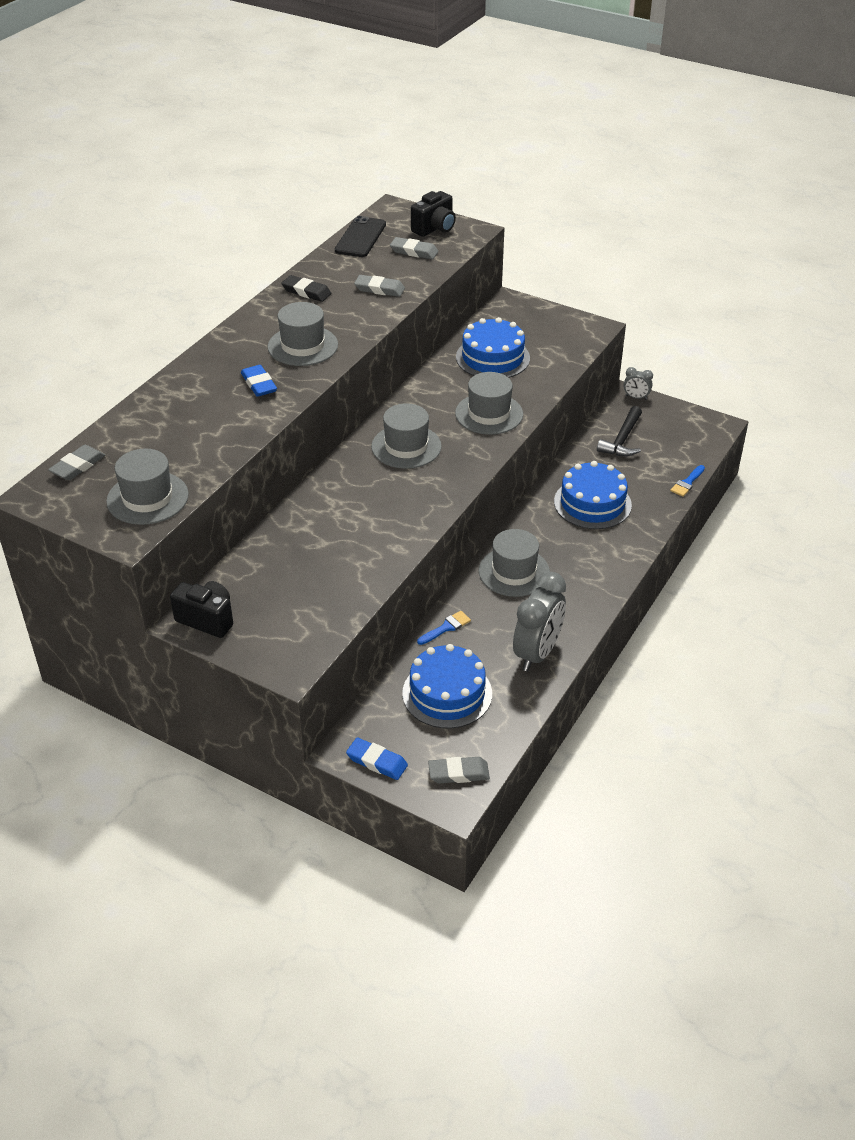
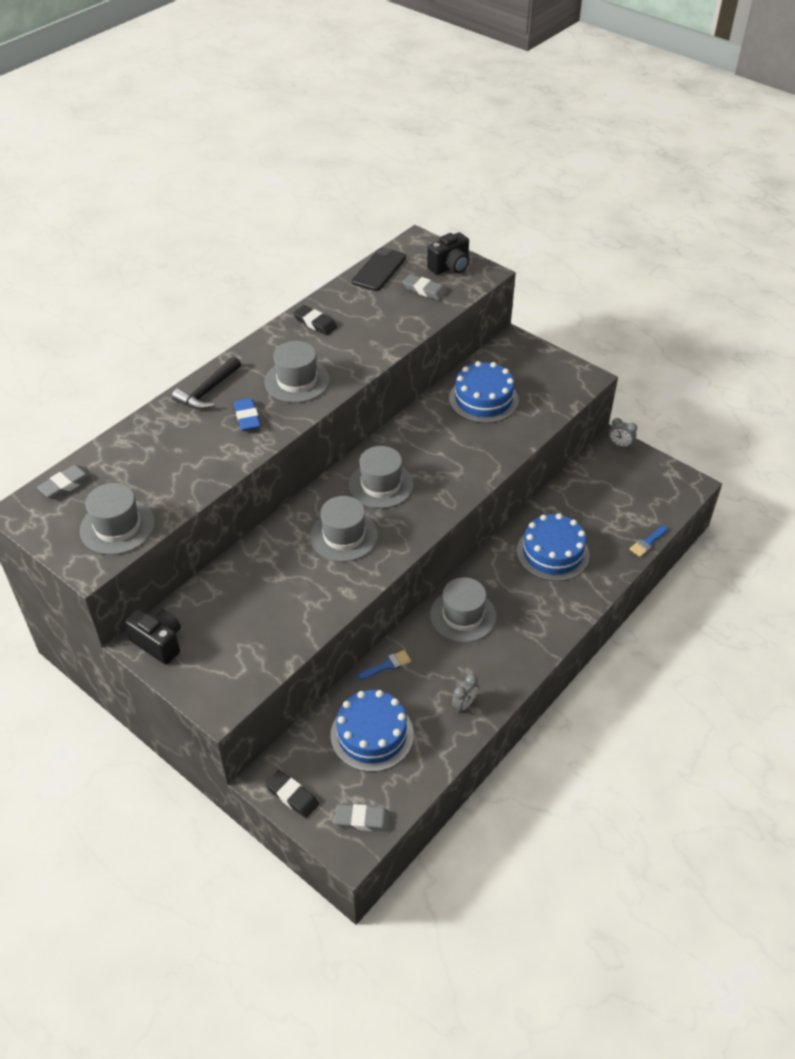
camera: 10 degrees right, 5 degrees up
(377, 761) = (292, 796): blue eraser -> black eraser
(379, 289) = (382, 327): grey eraser -> none
(489, 414) = (465, 459): grey hat -> grey hat (344, 536)
(537, 653) = (464, 705): grey clock -> grey clock, size x0.47
(622, 440) = (596, 489): black hammer -> black hammer (208, 391)

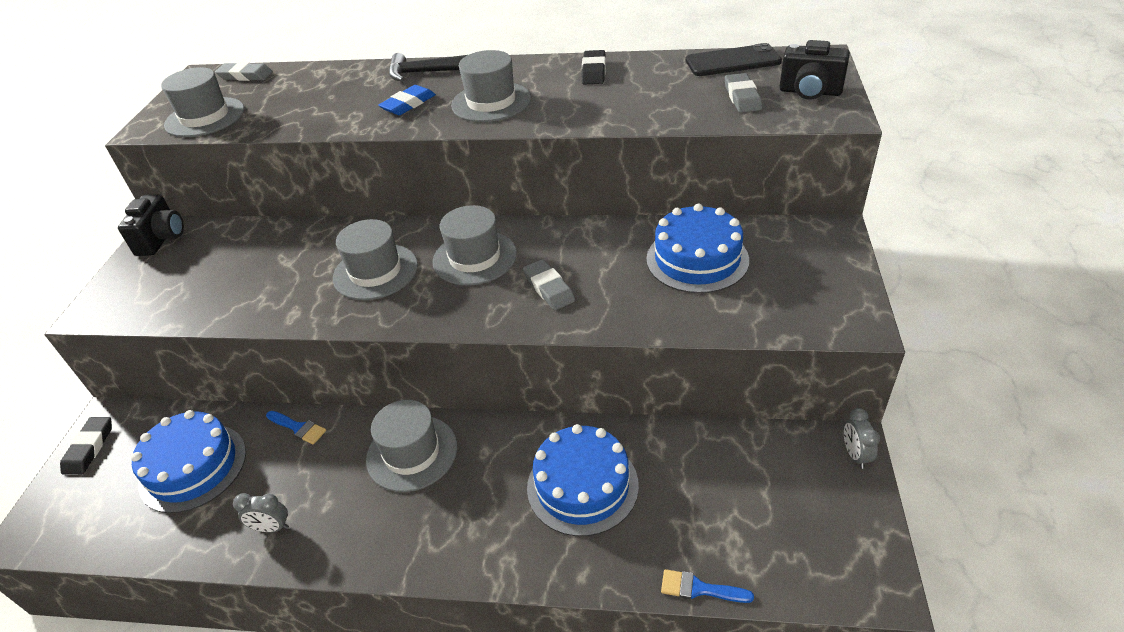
camera: 60 degrees right, 5 degrees down
(363, 820) = (69, 523): grey eraser -> grey eraser (549, 288)

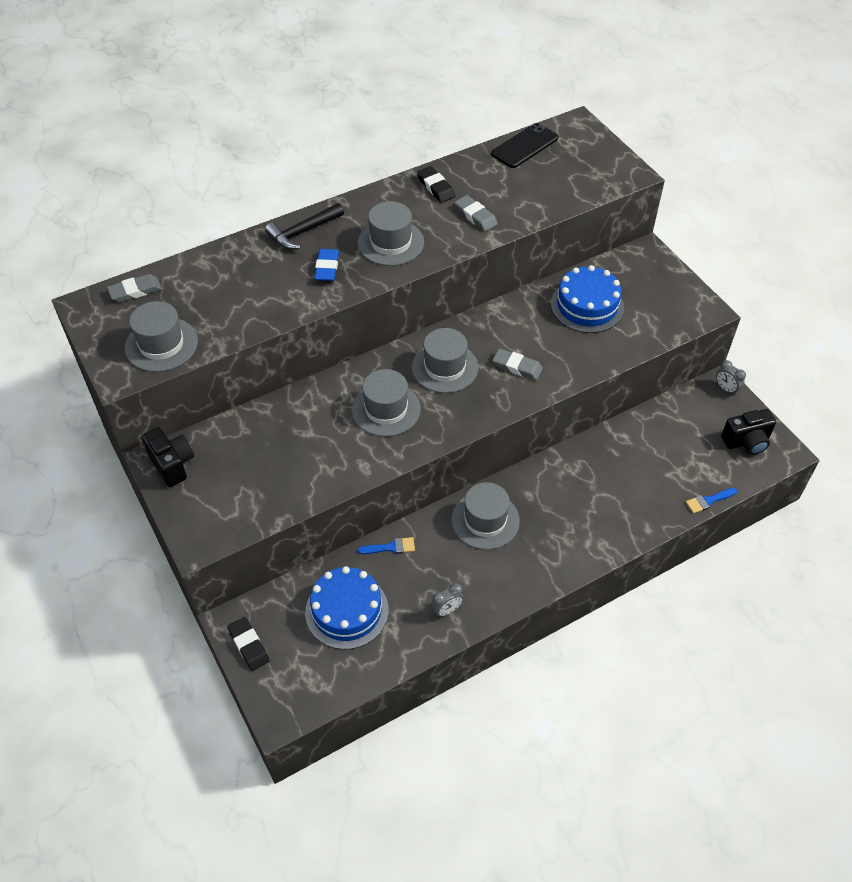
camera: 40 degrees left, 10 degrees up
(582, 486) = (604, 483): blue cake -> none
(742, 97) = (560, 178): grey eraser -> grey eraser (475, 216)
(810, 92) = (598, 159): black camera -> black camera (746, 442)

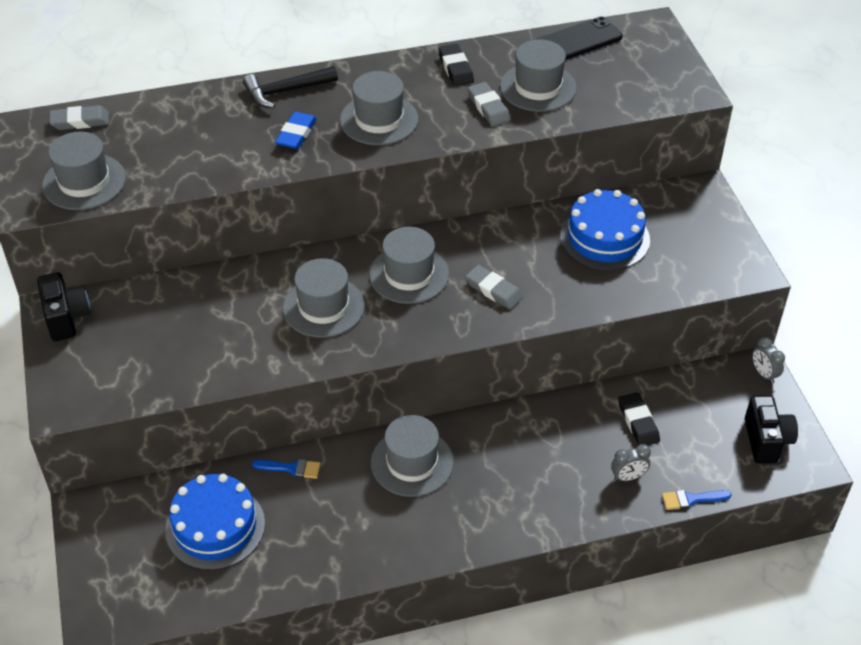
camera: 15 degrees right, 5 degrees down
(248, 645) = (93, 539): black eraser -> black eraser (638, 422)
(447, 610) = (329, 553): grey clock -> grey clock (628, 477)
(508, 192) = (538, 87): none -> grey hat
(746, 442) = (766, 441): black camera -> black camera turned 90 degrees counterclockwise

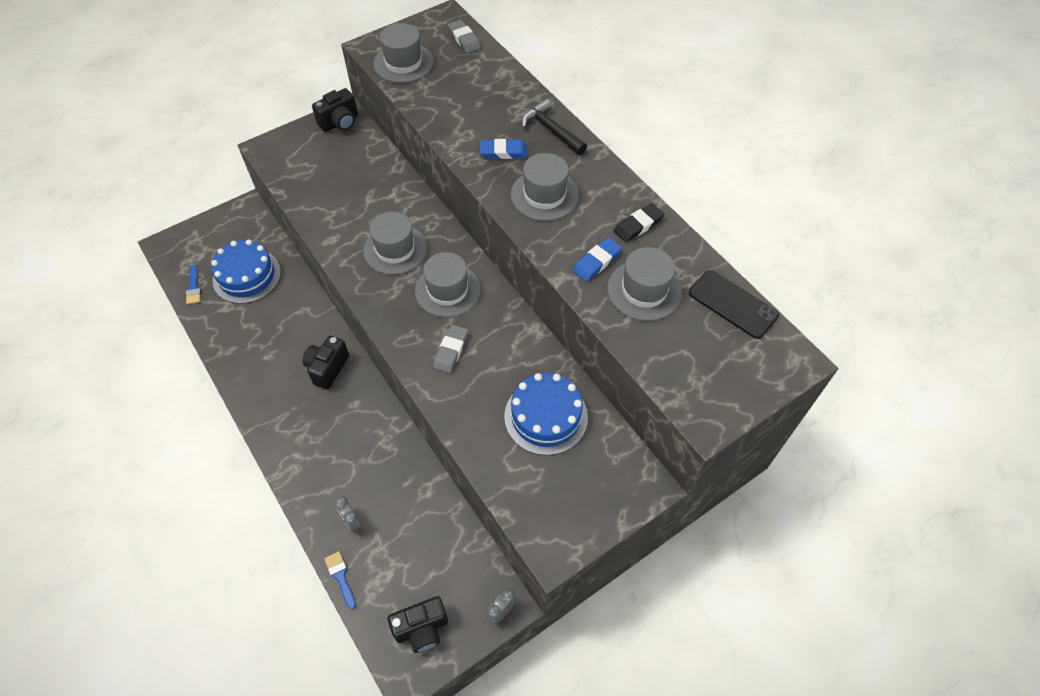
camera: 70 degrees right, 10 degrees up
(291, 468) = (304, 300): blue brush -> blue brush (194, 288)
(412, 462) = (327, 368): grey hat -> black camera
(488, 107) = (596, 262): grey eraser -> blue eraser
(638, 422) = (411, 515): black eraser -> none

